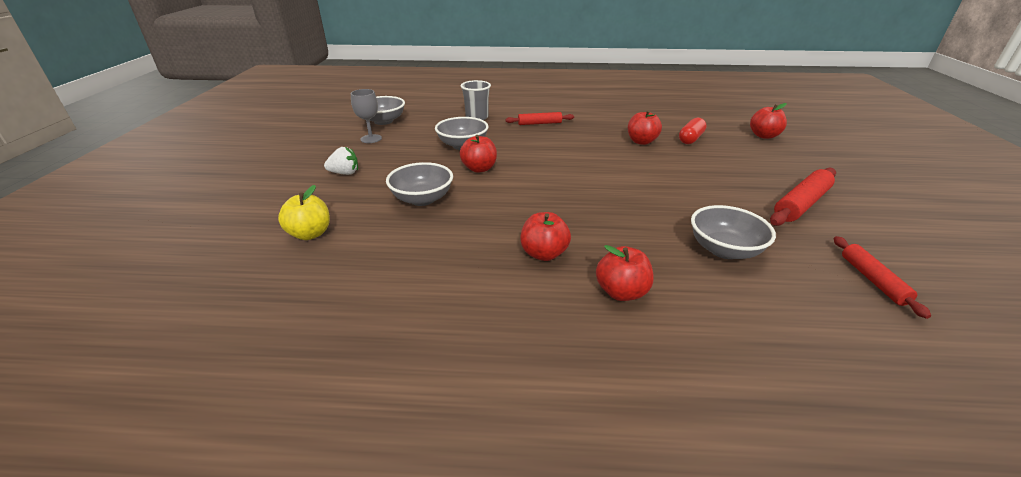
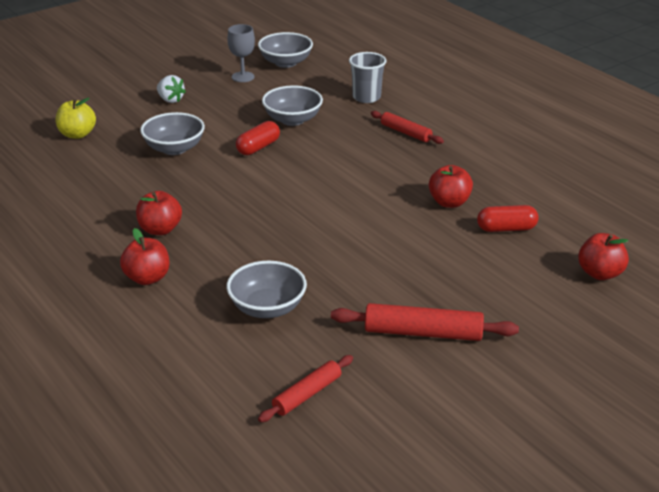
camera: 50 degrees right, 0 degrees up
(479, 169) = (258, 147): red apple -> red capsule

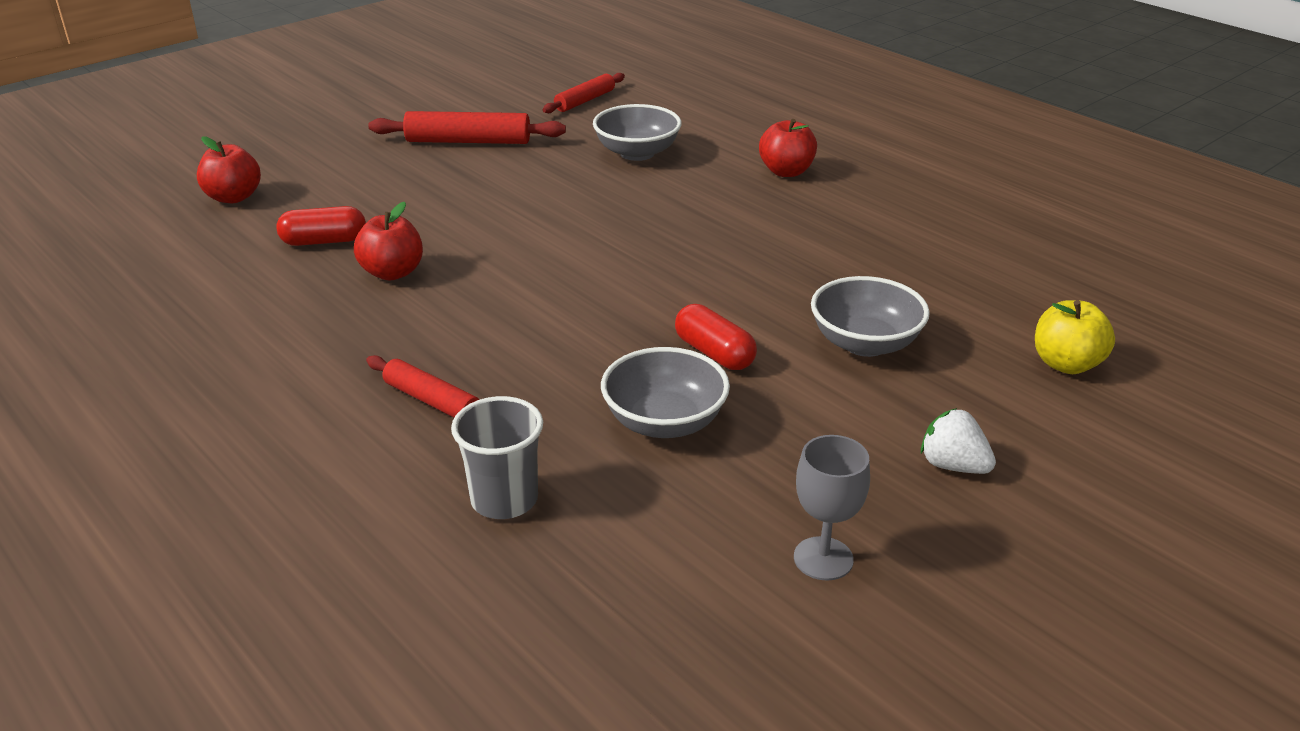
camera: 175 degrees right, 0 degrees up
(160, 229) = (805, 220): red apple -> none
(258, 147) = (714, 353): red capsule -> red capsule turned 75 degrees counterclockwise
(285, 63) = (727, 631): grey bowl -> none

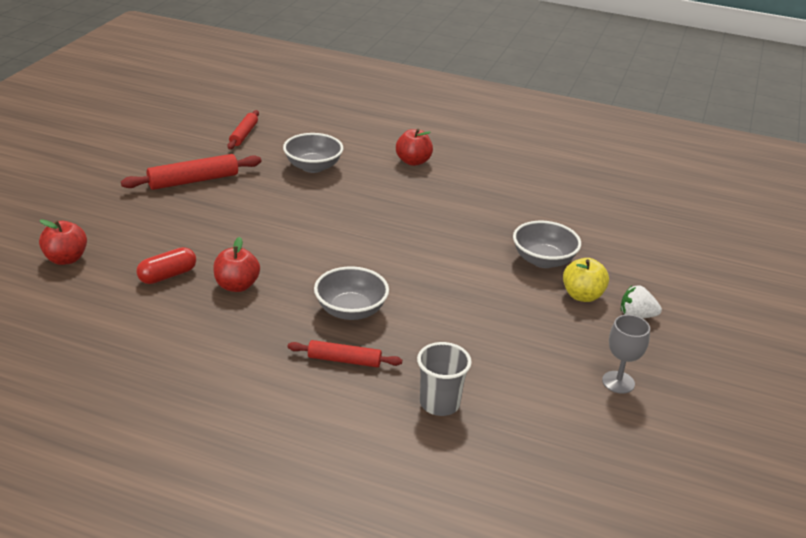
camera: 30 degrees left, 0 degrees up
(664, 422) = (482, 334): grey bowl -> grey bowl (351, 310)
(714, 353) = (473, 287): red capsule -> none
(1066, 364) = (644, 246): yellow apple -> yellow apple (582, 295)

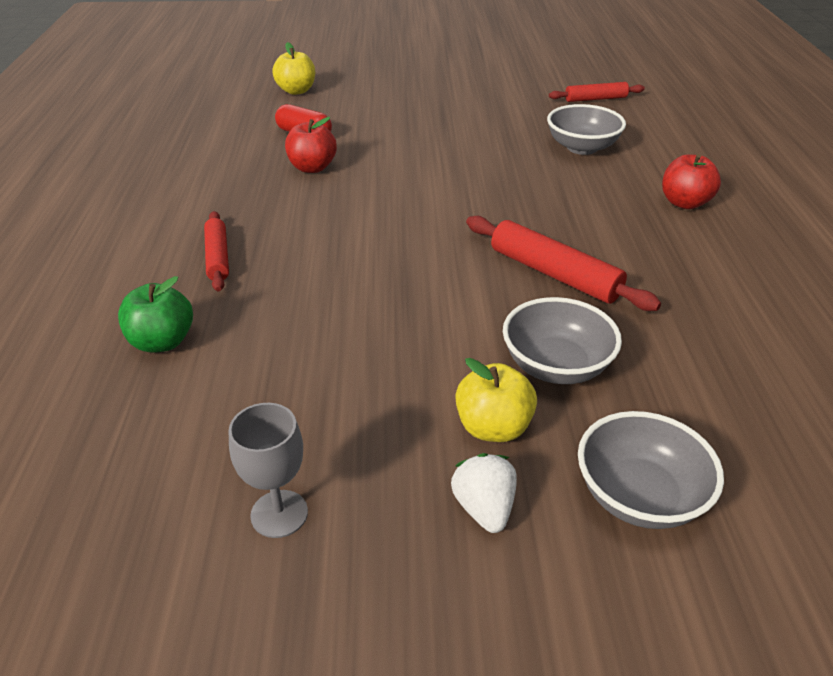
camera: 70 degrees right, 5 degrees up
(66, 259) = (296, 91): red apple -> yellow apple
(193, 180) = (476, 101): red rolling pin -> red rolling pin (554, 274)
(351, 310) = (313, 239): grey bowl -> grey bowl (639, 496)
(439, 403) = (162, 342): grey cup -> green apple

